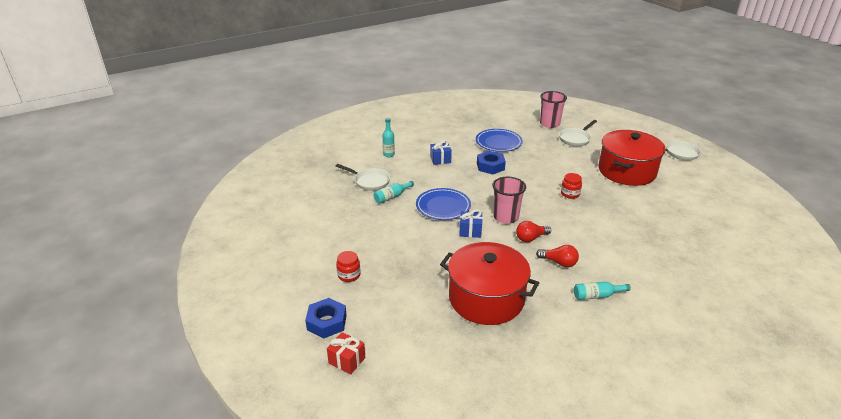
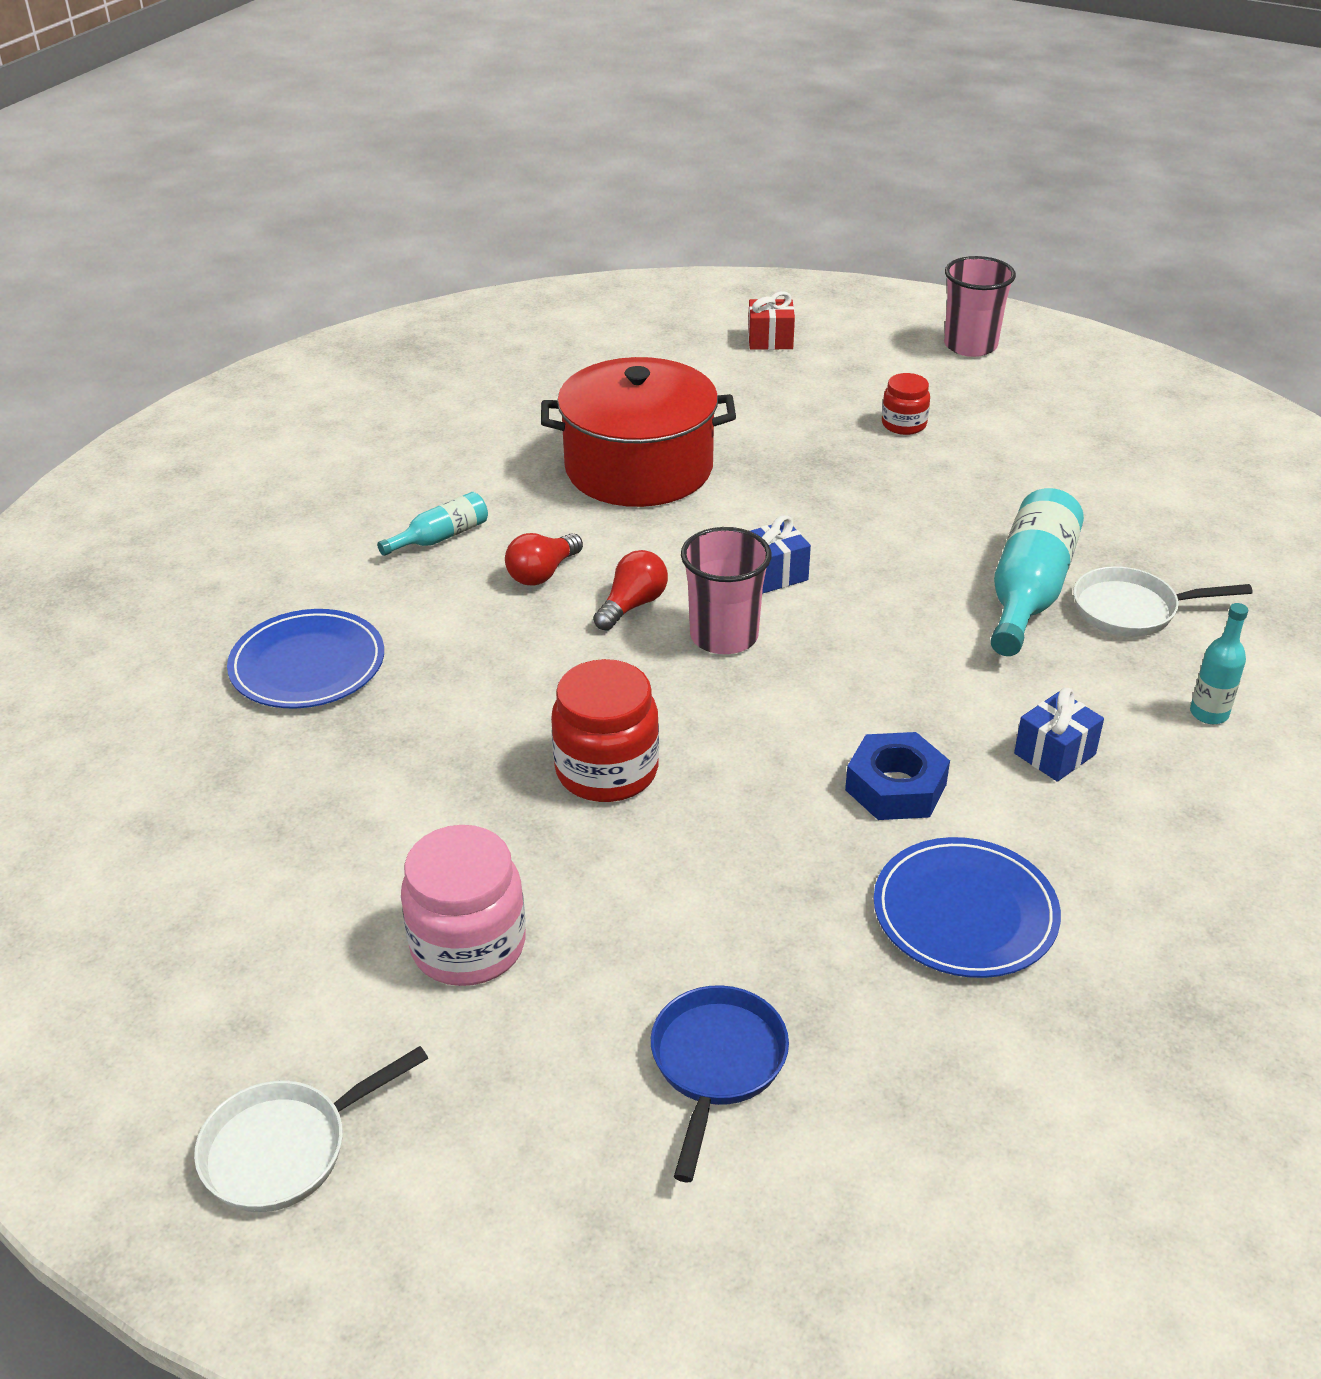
camera: 150 degrees right, 5 degrees up
(326, 322) = (852, 363): blue nut -> none
(392, 197) = (1028, 591): turquoise bottle -> turquoise bottle, size x1.88
(443, 206) = (889, 610): blue plate -> blue plate (307, 665)
(549, 124) = (872, 1130): pink cup -> pink cup (970, 346)
(559, 262) = (542, 573): red light bulb -> red light bulb turned 45 degrees counterclockwise
(570, 194) = (607, 771): red jar -> red jar, size x1.73
(575, 139) = (716, 1064): white pan -> blue pan
(627, 171) = (468, 945): red pot -> pink jar

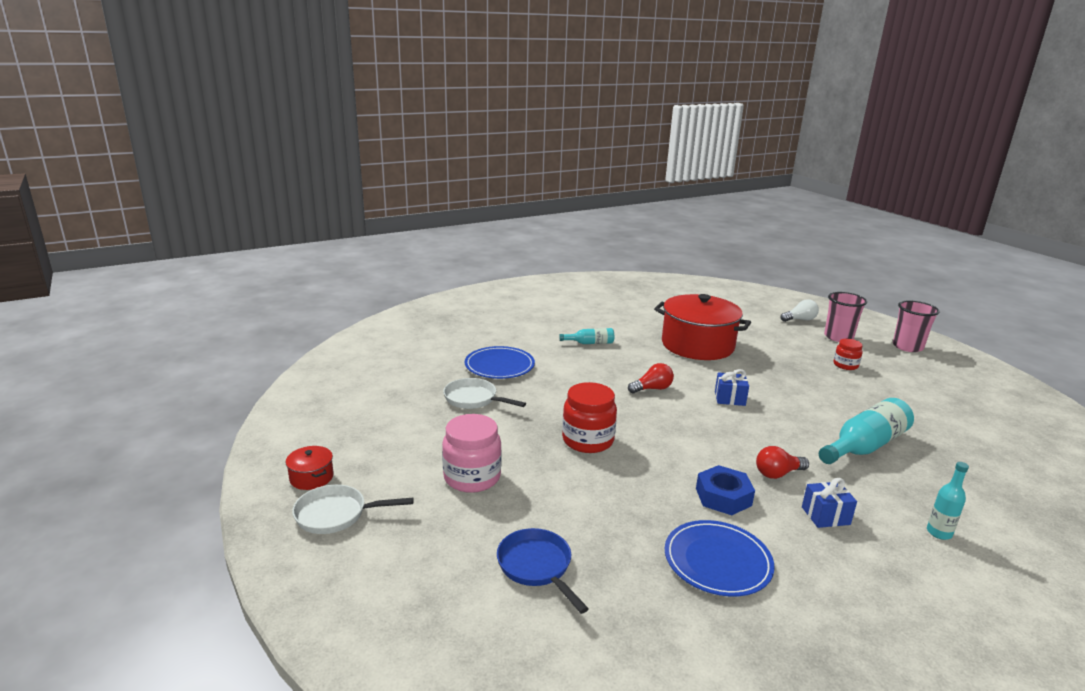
camera: 30 degrees right, 15 degrees down
(158, 1097) = (311, 477): none -> red pot
(542, 573) = (622, 366): red light bulb -> red light bulb (777, 474)
(716, 1064) = (537, 567): blue pan -> blue pan turned 75 degrees counterclockwise
(724, 636) = (685, 412): pink cup -> pink cup (838, 337)
(770, 340) = (800, 320): red gift -> white light bulb
(1131, 610) = (922, 473): white pan -> white pan (474, 399)

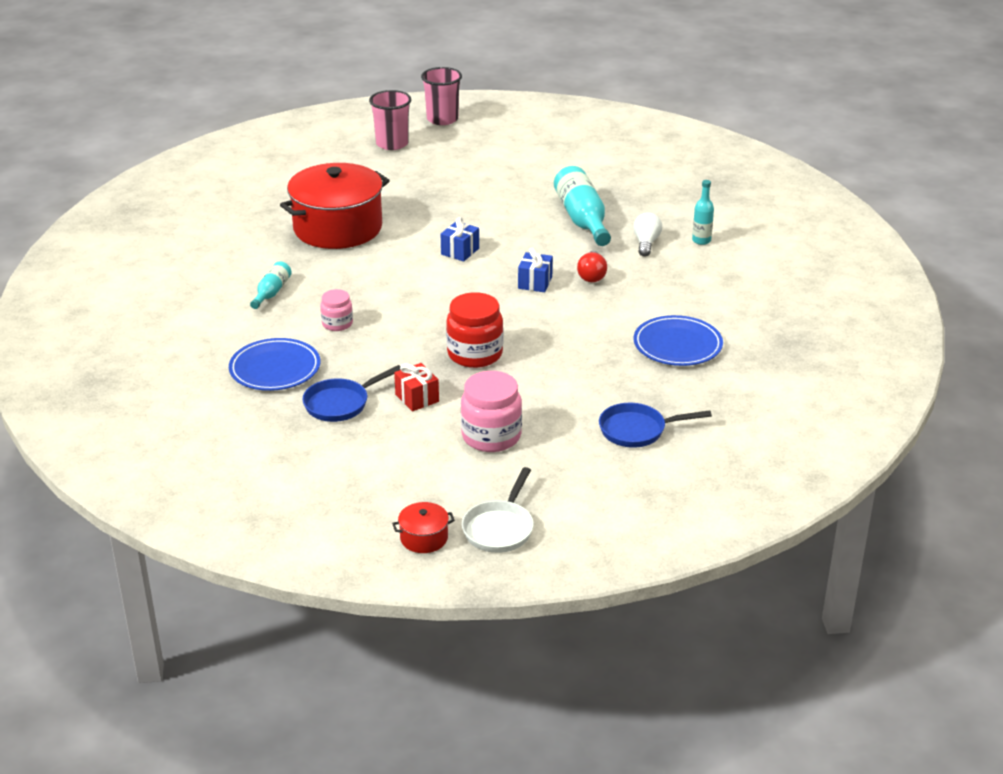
camera: 65 degrees left, 10 degrees up
(474, 399) = (340, 403): white pan -> blue pan
(503, 428) = (417, 398): none -> red gift
(575, 374) = (337, 324): none -> pink jar
(652, 389) = (407, 287): red light bulb -> none
(723, 497) = (605, 313): blue nut -> none
(800, 320) = (335, 146): white light bulb -> white light bulb (646, 243)
(825, 516) = (656, 277): blue gift -> blue gift (535, 283)
(845, 365) = (449, 166): red jar -> none

